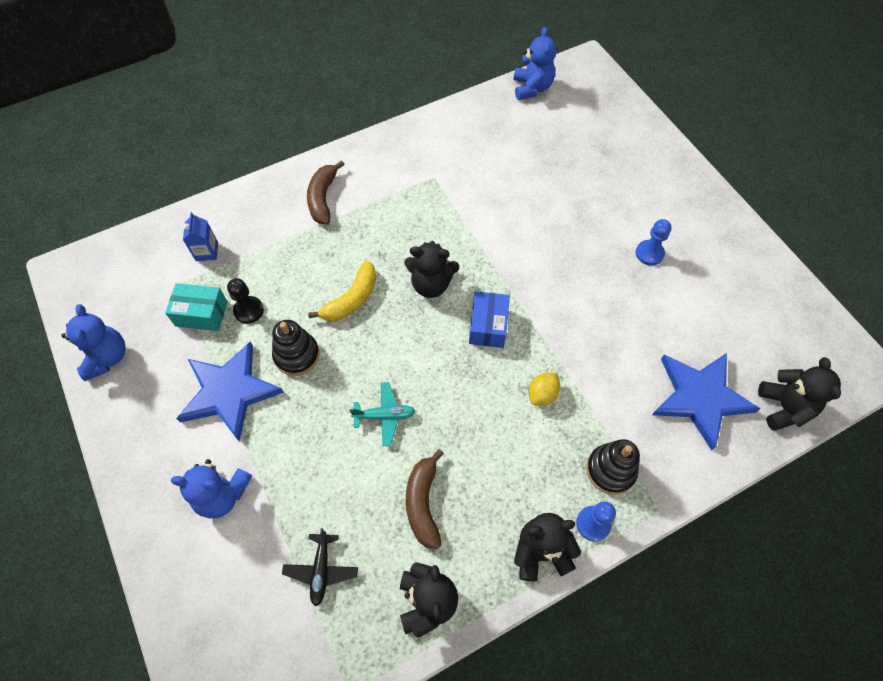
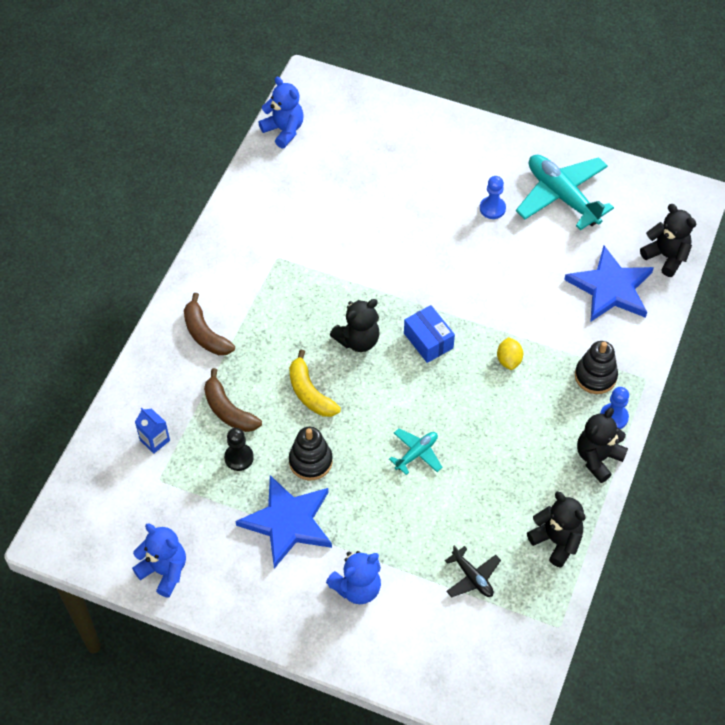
camera: 40 degrees left, 5 degrees down
(201, 314) = (204, 487): turquoise box -> none
(352, 299) = (310, 393): yellow banana -> yellow banana turned 150 degrees clockwise
(423, 503) = (497, 487): brown banana -> brown banana (228, 410)
(725, 284) = (562, 196): none -> turquoise plane

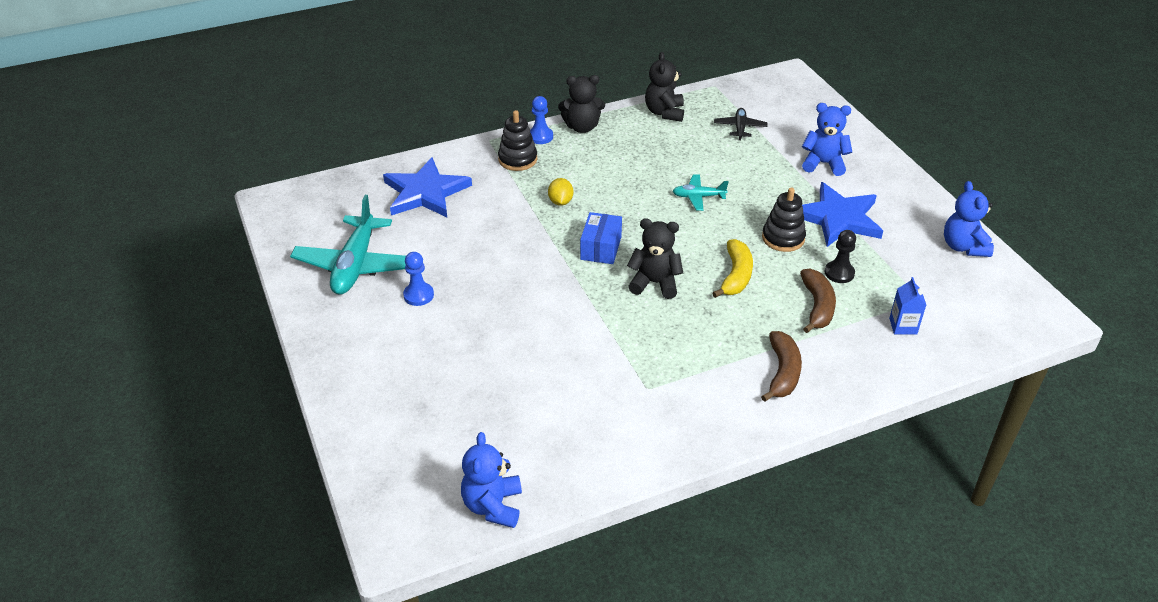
camera: 135 degrees left, 15 degrees down
(509, 360) = (560, 202): yellow lemon -> yellow lemon turned 45 degrees counterclockwise
(666, 256) = (358, 183): black teddy bear -> none

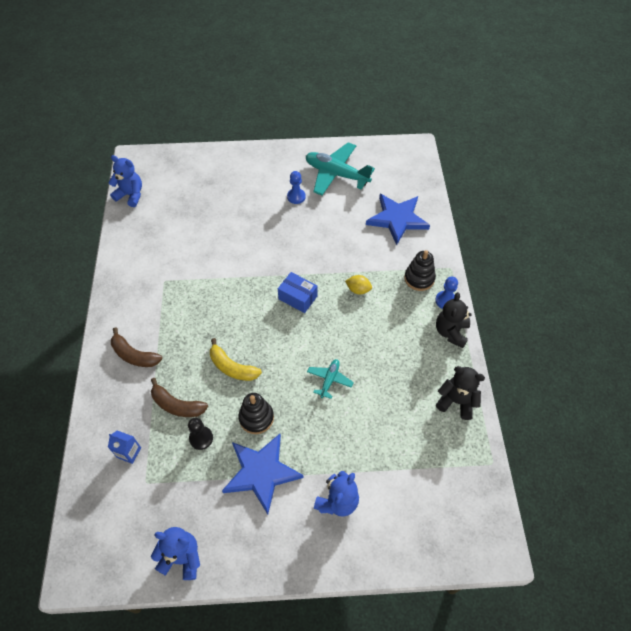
camera: 110 degrees right, 15 degrees up
(654, 283) = (249, 316): black teddy bear -> none
(740, 128) = (415, 454): black plane -> none

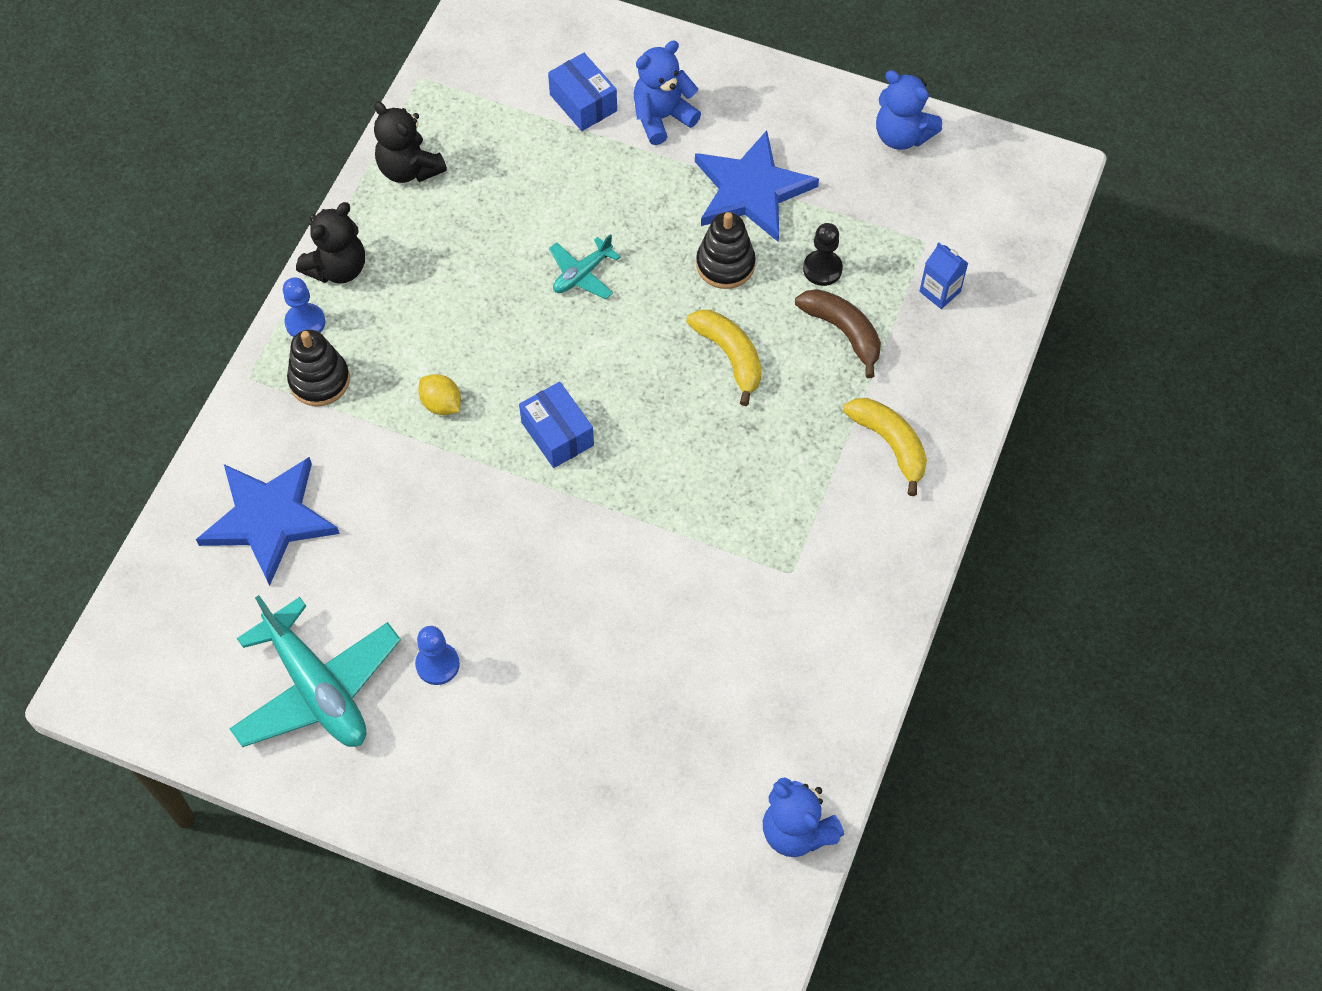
camera: 155 degrees left, 5 degrees up
(134, 355) = (890, 444): brown banana -> yellow banana
(389, 490) = (583, 103): none -> blue box

